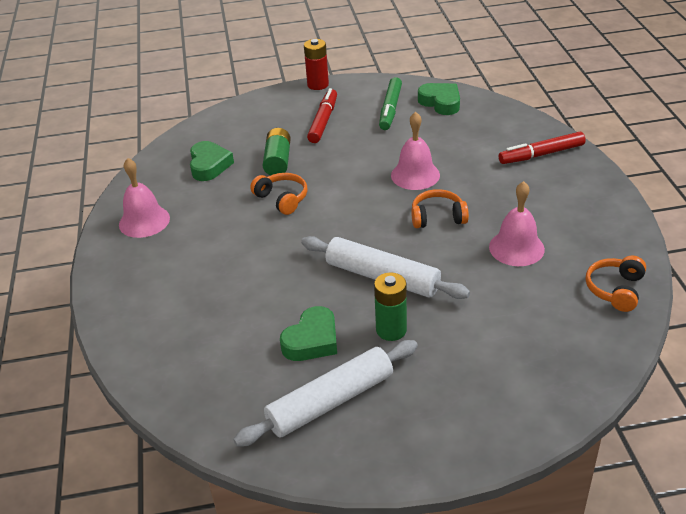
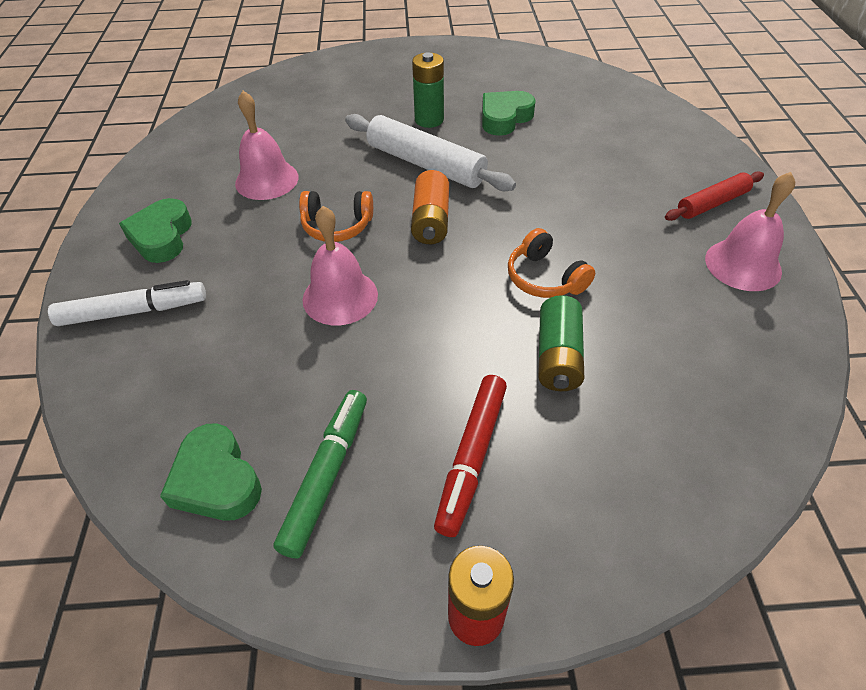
camera: 175 degrees left, 10 degrees up
(142, 265) = (712, 203): none -> red rolling pin
(209, 165) = (680, 363): green heart -> green heart (162, 237)
(330, 401) = (490, 80): white rolling pin -> none
(367, 228) = (431, 221): none -> orange battery
(541, 154) = (133, 311): red marker -> white marker
(615, 289) = (202, 133): orange headphones -> none

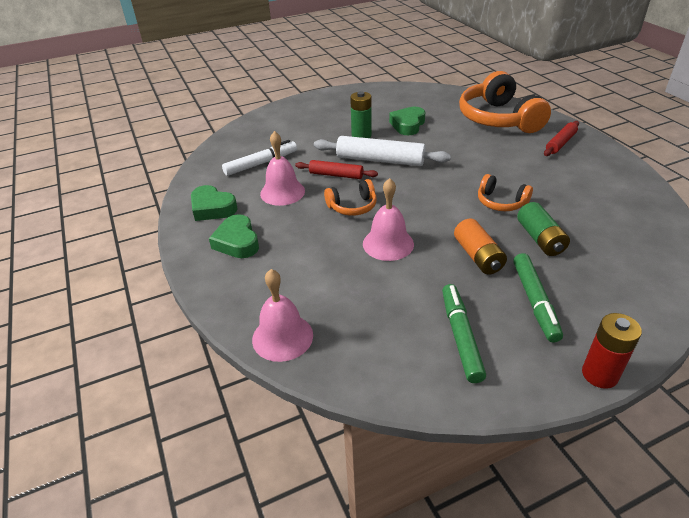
camera: 20 degrees left, 10 degrees down
(133, 311) = (256, 289): white marker -> white marker (261, 163)
(216, 480) = (396, 361): green heart -> green heart (212, 208)
(351, 172) = (336, 175): none -> red rolling pin
(431, 221) = (409, 189): orange battery -> orange battery (478, 256)
(472, 457) = (535, 301): red marker -> green marker
(645, 139) = (498, 119): none -> orange headphones
(743, 265) = (599, 169): pink bell -> pink bell (282, 337)

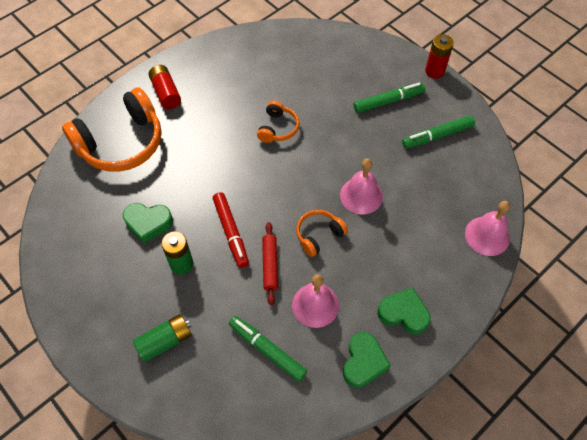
camera: 110 degrees left, 20 degrees up
(237, 242) = (403, 313): green heart -> green heart turned 120 degrees counterclockwise
(261, 163) = (267, 350): white marker -> green marker
(352, 206) = (319, 235): orange headphones -> orange headphones turned 90 degrees counterclockwise
(380, 160) = (231, 232): white rolling pin -> red marker
(478, 256) = (354, 136): orange battery -> none
(540, 239) = (319, 101): green battery -> green battery (165, 341)
(560, 143) = (166, 93): red rolling pin -> red battery

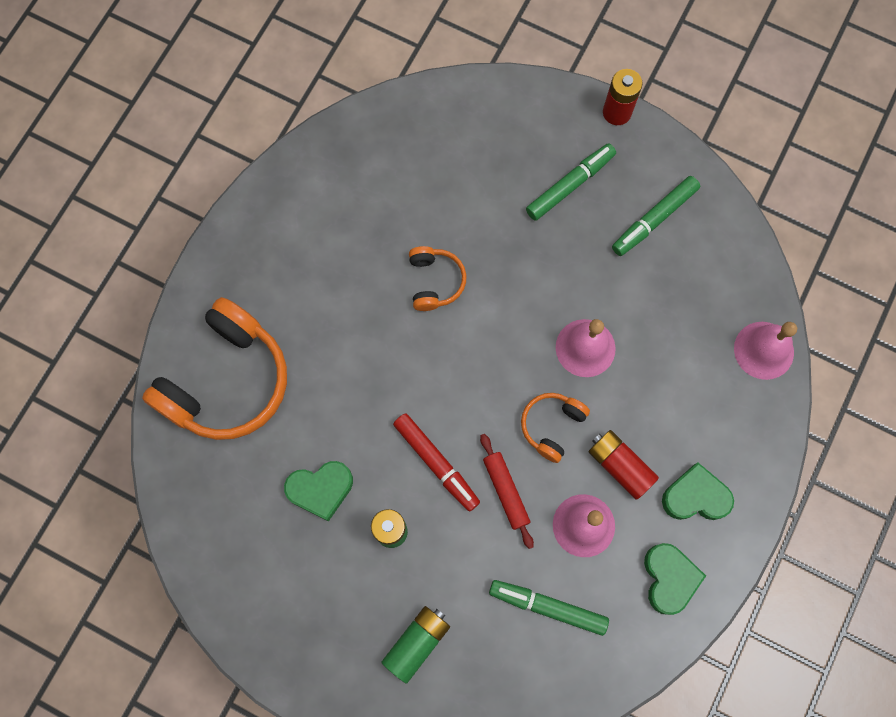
camera: 20 degrees left, 15 degrees up
(166, 93) = (252, 277): red battery -> red battery (620, 466)

